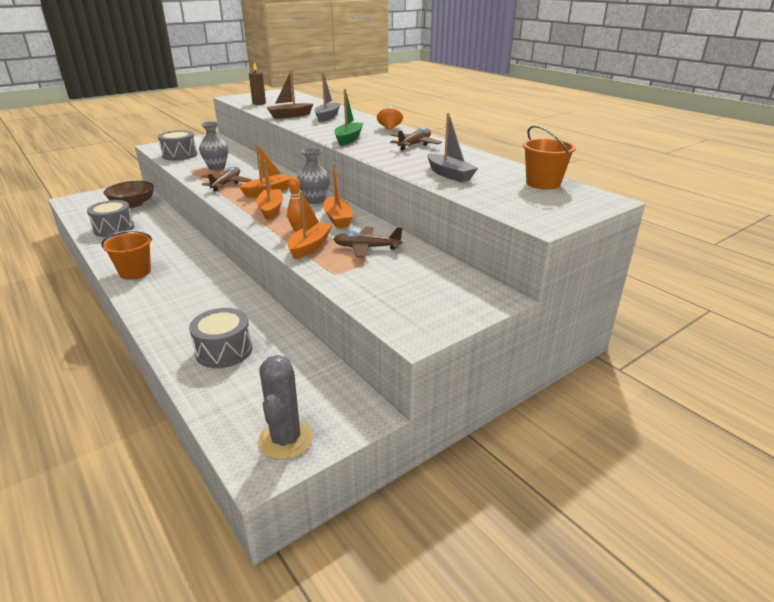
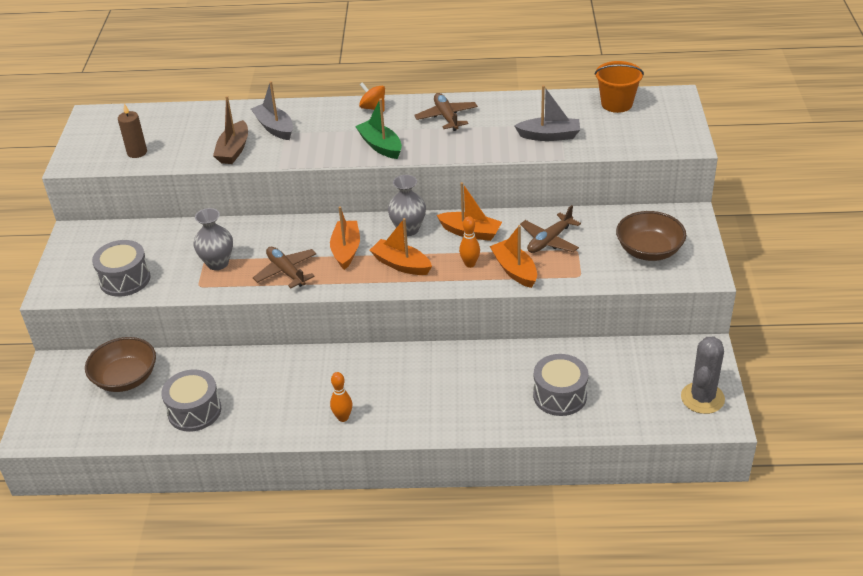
camera: 50 degrees left, 10 degrees up
(135, 272) = (343, 417): orange bucket -> orange bowling pin
(286, 439) = (702, 398): grey cactus -> grey cactus turned 75 degrees clockwise
(412, 293) = (649, 250): none -> brown bowl

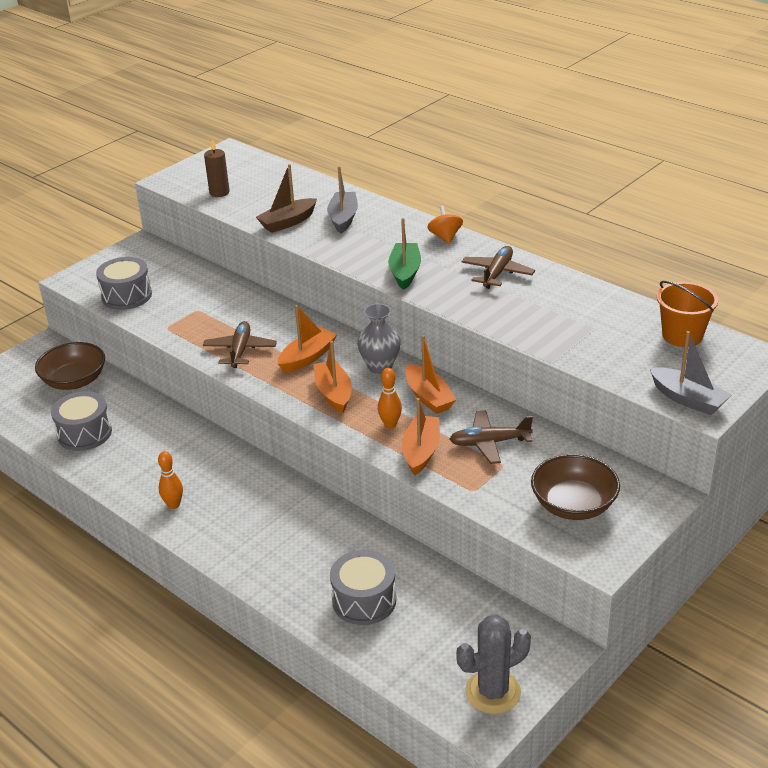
camera: 40 degrees right, 5 degrees down
(217, 263) = (202, 317): grey vase -> none
(549, 136) = (569, 334): grey boat -> grey boat (688, 399)

